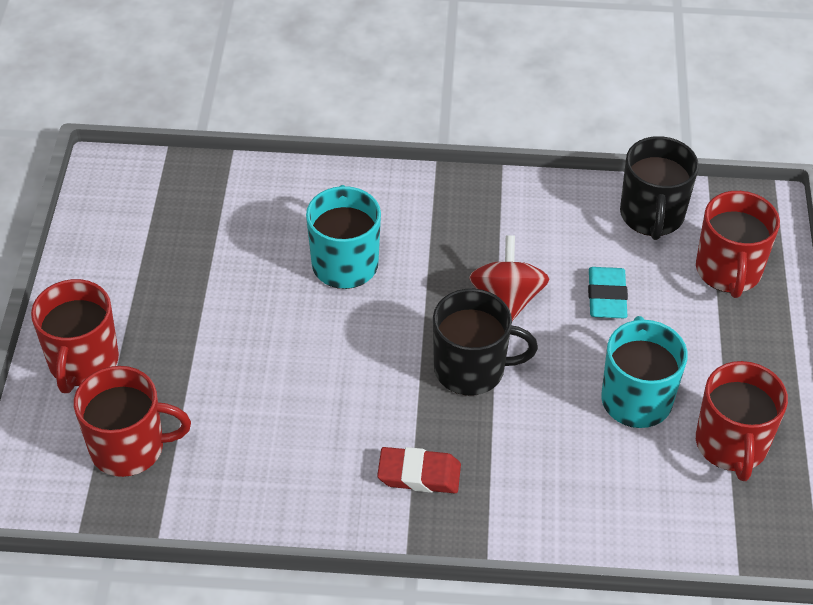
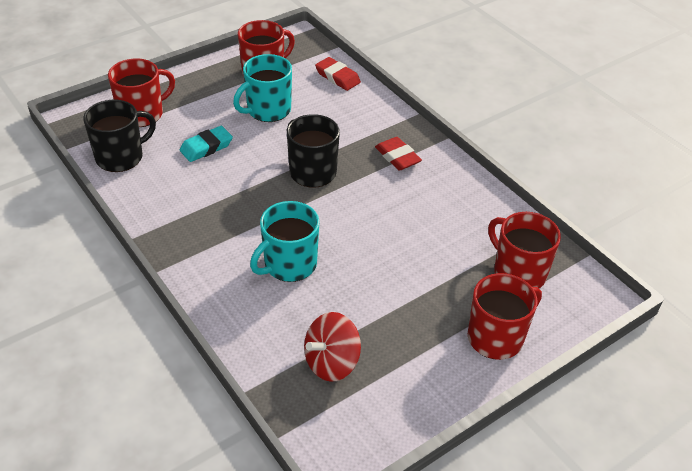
camera: 130 degrees left, 5 degrees down
(507, 299) = (247, 182): red spinning top -> red spinning top (331, 362)
(654, 527) = (337, 77): none -> red eraser

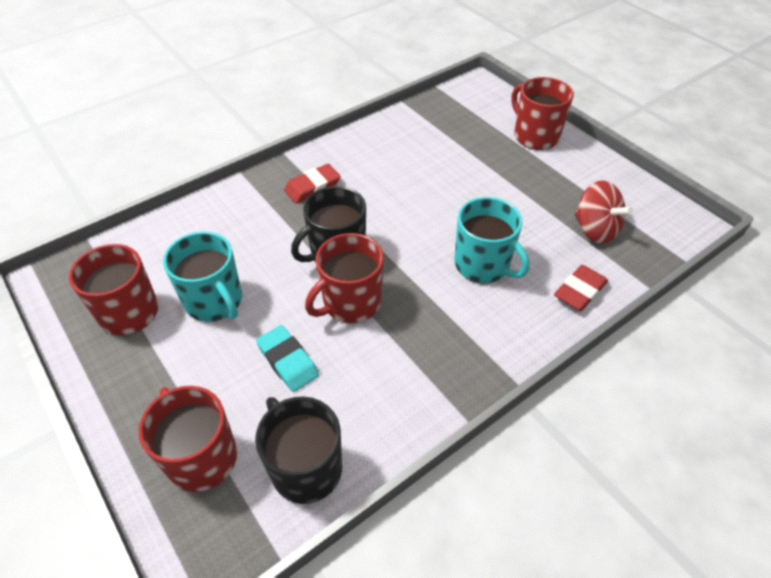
camera: 90 degrees left, 5 degrees up
(337, 77) = (156, 236): red eraser -> red eraser (579, 291)
(518, 273) = (462, 121): red mug -> red mug (351, 302)

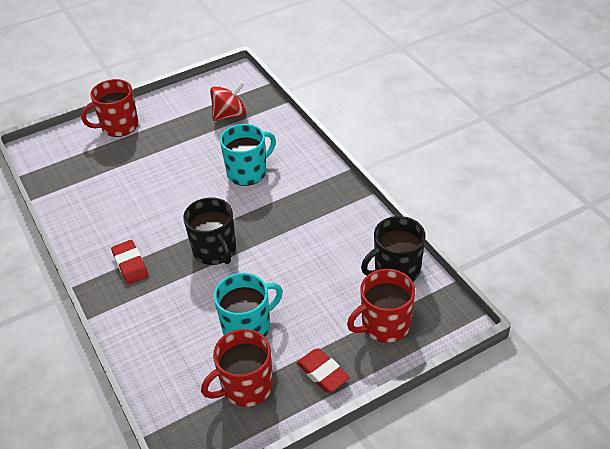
camera: 80 degrees left, 5 degrees down
(288, 361) = (313, 280): turquoise eraser -> none
(351, 302) = (267, 244): red mug -> none
(579, 291) = (282, 132): red eraser -> red eraser (322, 373)

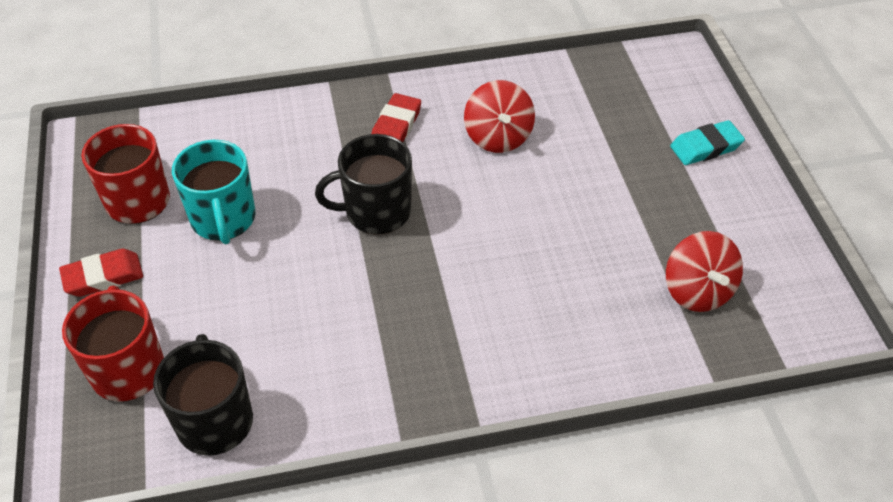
camera: 105 degrees right, 5 degrees up
(119, 126) = (705, 147): red mug -> turquoise eraser
(130, 212) = (498, 137): none -> red spinning top
(130, 265) = (396, 126): red eraser -> red eraser turned 60 degrees counterclockwise
(248, 172) = (530, 283): turquoise mug -> none

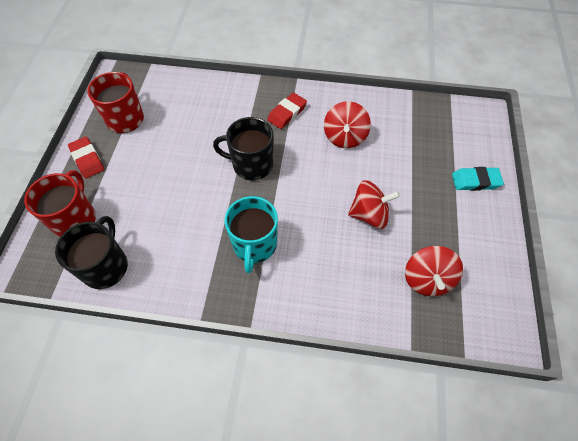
camera: 20 degrees right, 10 degrees up
(103, 277) = (87, 159): red eraser -> red eraser turned 60 degrees clockwise
(223, 219) = (165, 144): turquoise mug -> turquoise mug (254, 245)
(581, 231) = (369, 214): none -> red spinning top

